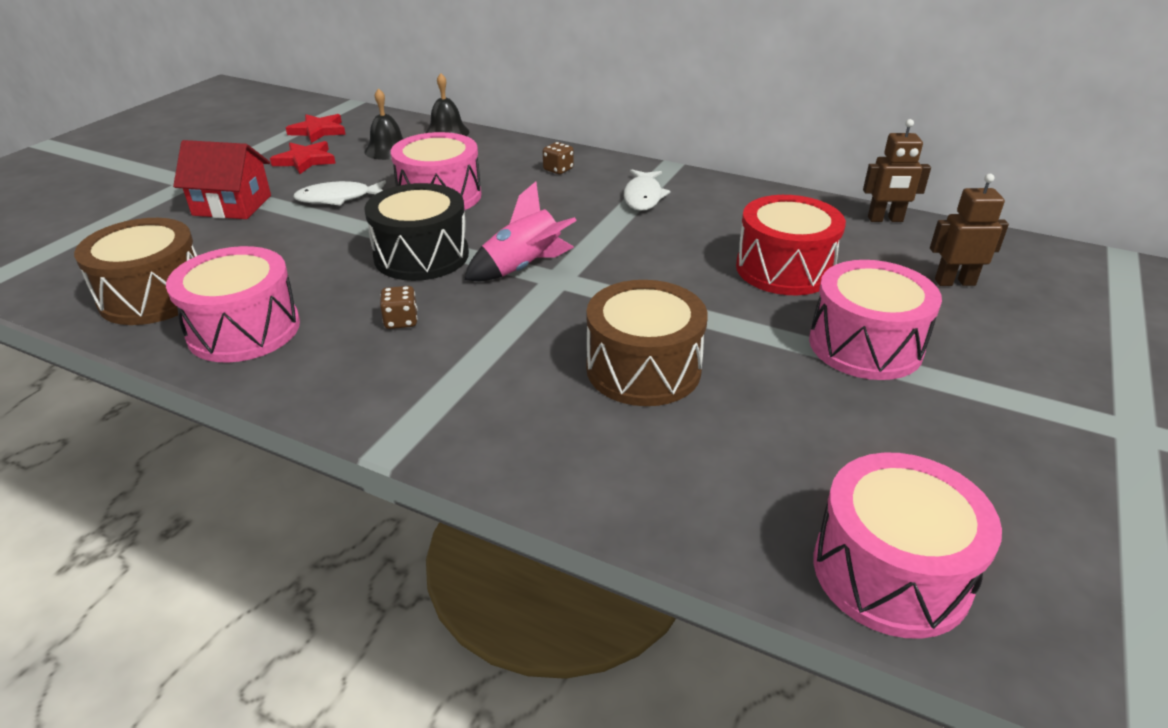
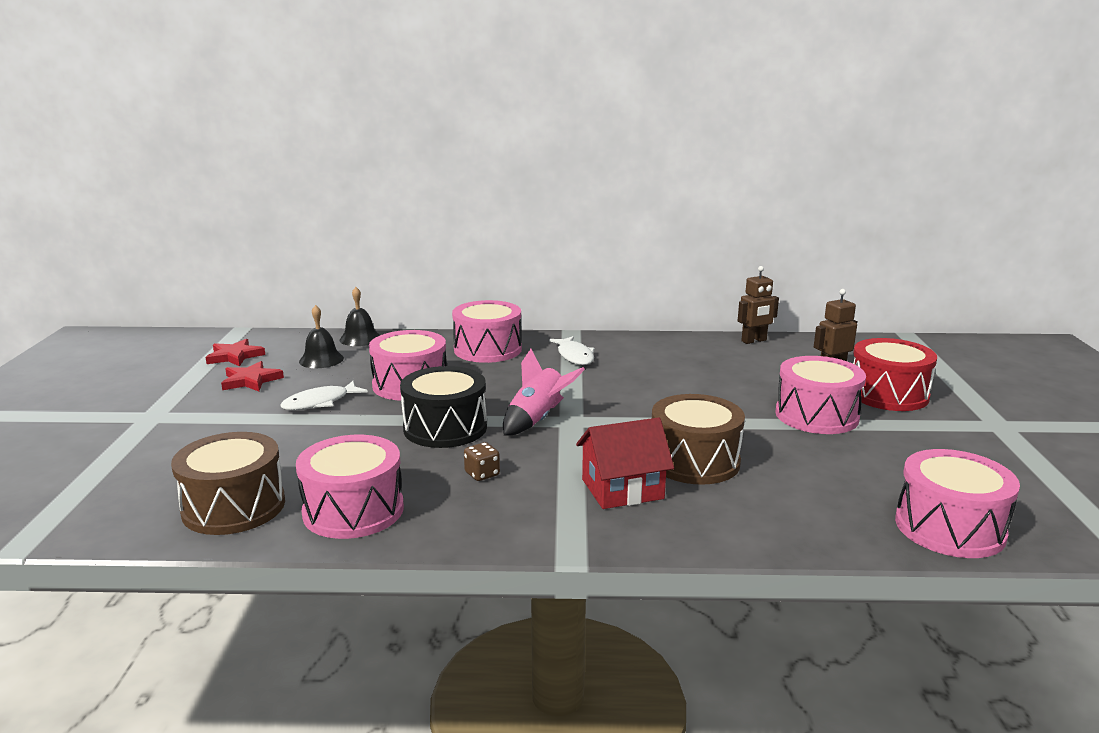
camera: 25 degrees left, 15 degrees down
(232, 205) = (222, 426): red house -> red house (622, 489)
(558, 169) = (487, 349): brown dice -> pink drum
(784, 269) = (721, 383): red drum -> red drum (888, 394)

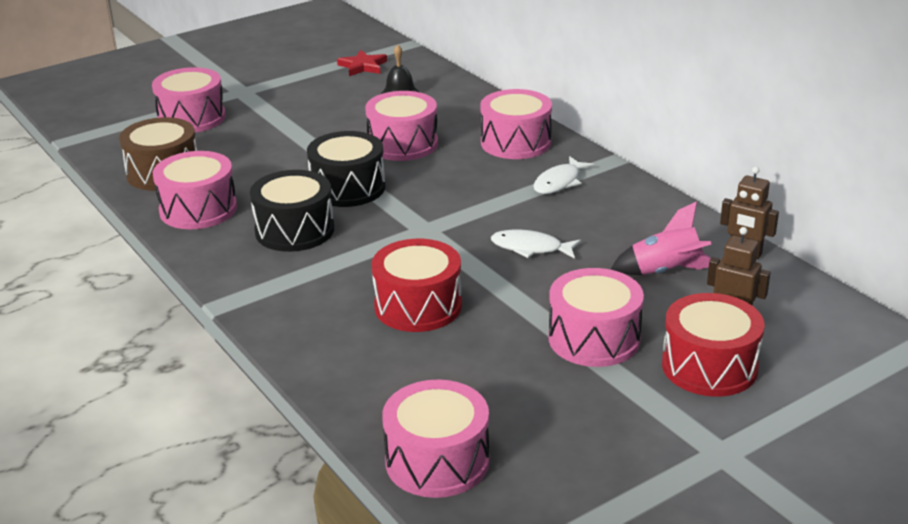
camera: 55 degrees right, 10 degrees up
(147, 456) = (192, 118): none -> pink drum
(251, 380) = (332, 91): red star -> none
(320, 402) = (330, 129): white fish -> white fish (530, 248)
(360, 338) = (460, 88): black bell -> none
(482, 474) = (294, 230): brown dice -> black drum
(537, 419) = (408, 215): pink rocket -> pink rocket (665, 272)
(622, 489) = (334, 291): red house -> none
(694, 461) = (418, 306): brown drum -> red drum

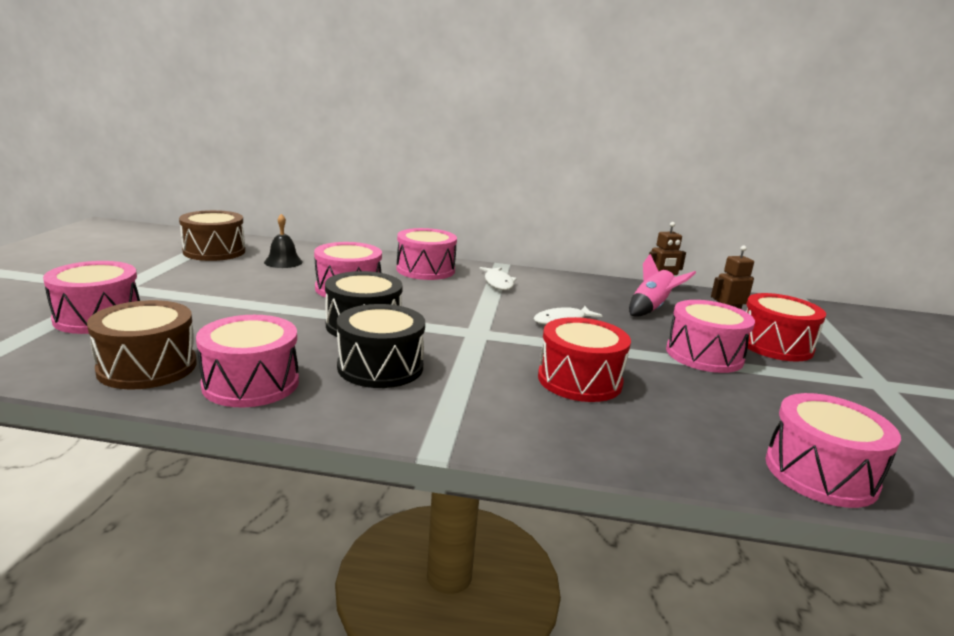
camera: 50 degrees left, 10 degrees down
(363, 66) = (214, 251): red star -> brown drum

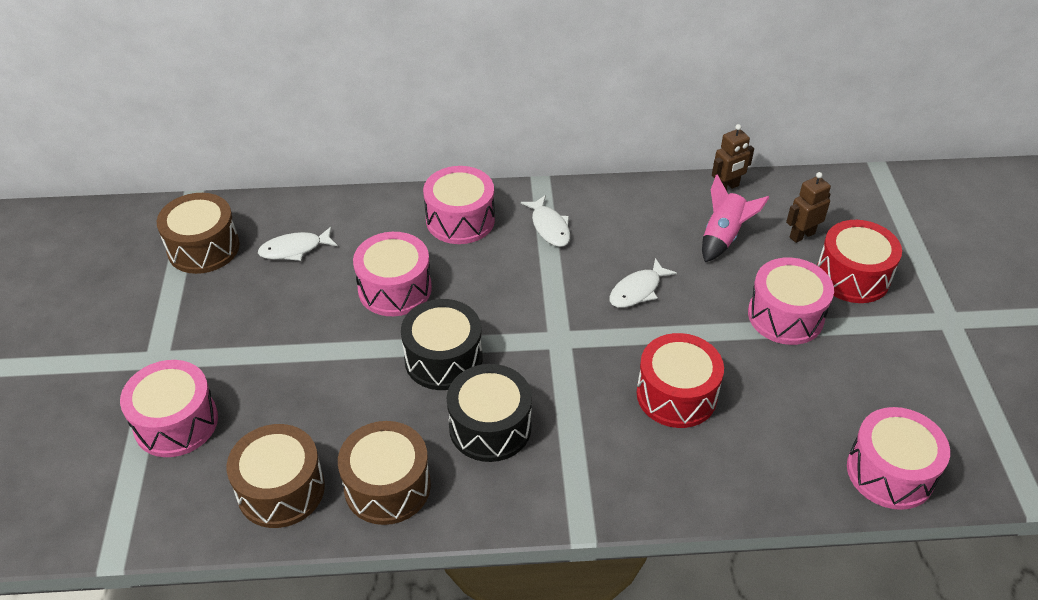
camera: 10 degrees left, 25 degrees up
(251, 383) = (387, 486): pink drum -> brown drum
(283, 262) = (294, 249): black bell -> white fish

